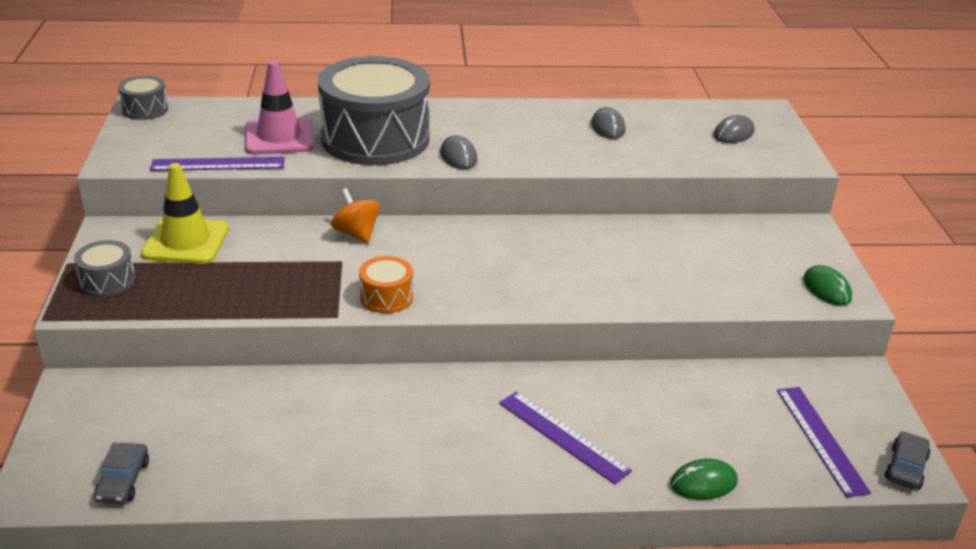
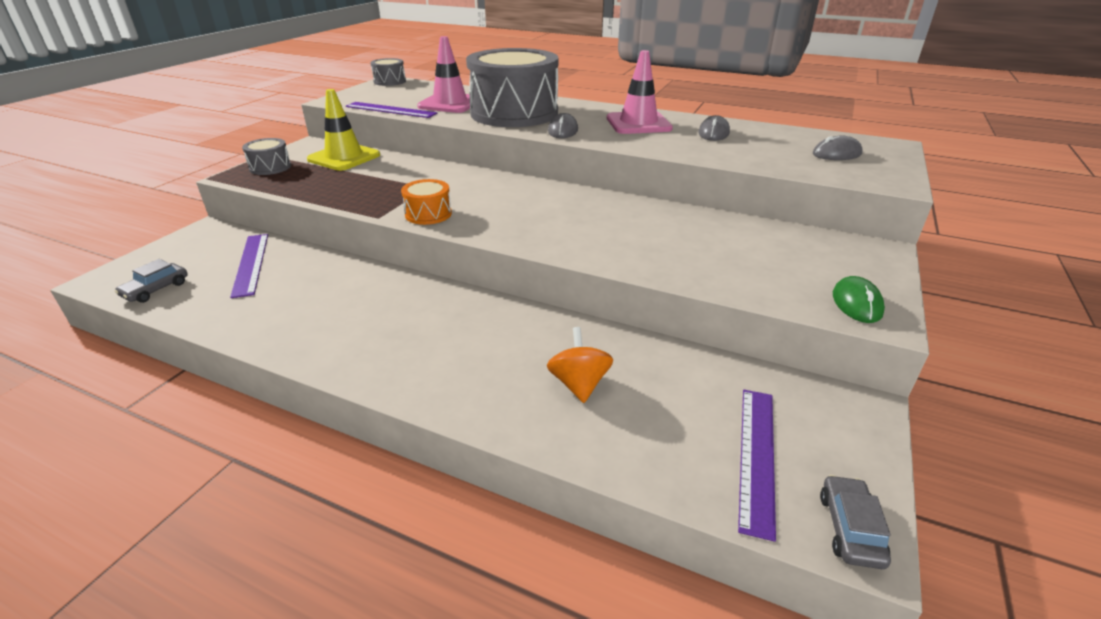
camera: 30 degrees right, 0 degrees up
(356, 233) = (458, 174): orange spinning top -> orange spinning top (579, 384)
(524, 128) = (638, 123): none -> pink traffic cone
(563, 436) = (487, 362): purple ruler -> purple ruler (251, 264)
(703, 483) = (580, 451): green mouse -> none
(905, 467) = (850, 528): grey car -> grey car turned 45 degrees counterclockwise

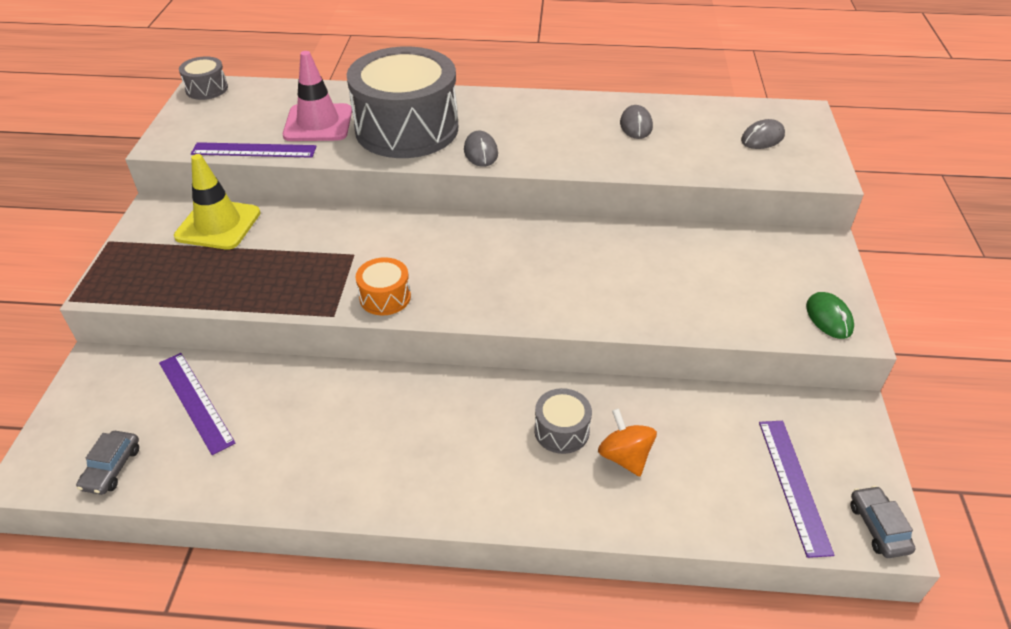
camera: 20 degrees left, 10 degrees up
(270, 167) = (137, 263): grey drum -> grey drum (561, 430)
(638, 123) = (552, 123): pink traffic cone -> none

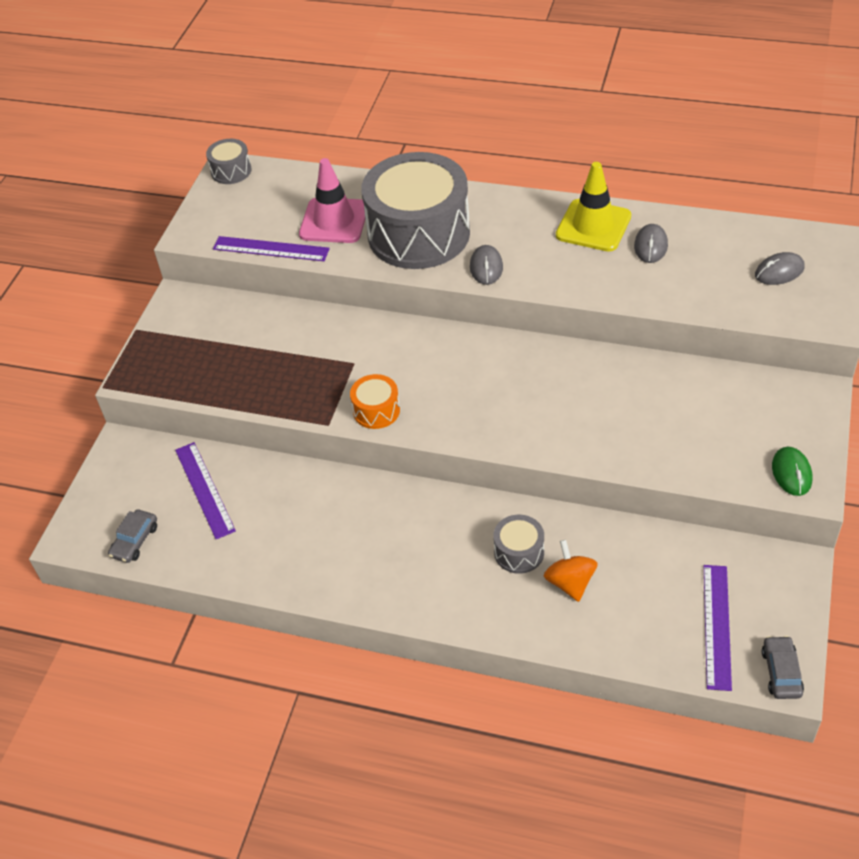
camera: 15 degrees right, 5 degrees up
(218, 225) = (233, 320): yellow traffic cone -> yellow traffic cone (593, 226)

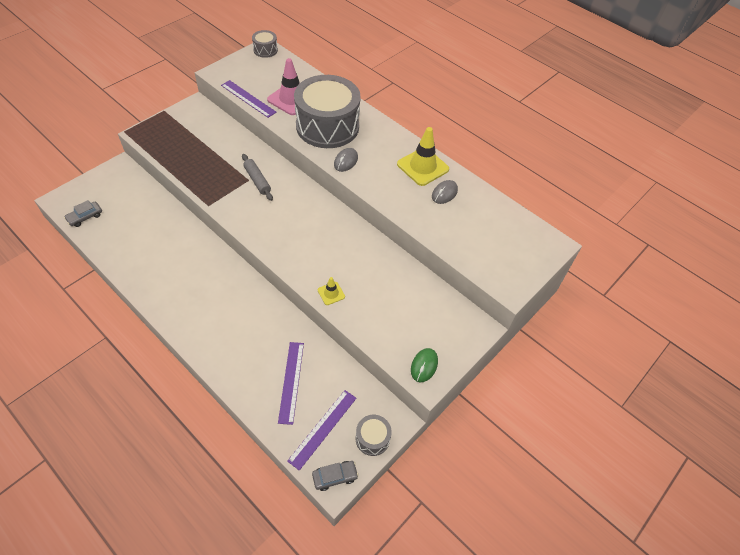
camera: 20 degrees right, 5 degrees up
(205, 489) = (137, 209): purple ruler -> purple ruler (291, 381)
(367, 357) = (257, 180): none -> grey rolling pin
(376, 410) = (237, 210): orange drum -> none
(519, 552) = (256, 326): grey drum -> grey drum (372, 438)
(570, 582) = (267, 358): orange spinning top -> none
(600, 449) = (331, 293): none -> yellow traffic cone
(779, 271) = (505, 244): grey mouse -> none
(781, 672) = (335, 476): grey car -> grey car turned 45 degrees clockwise

